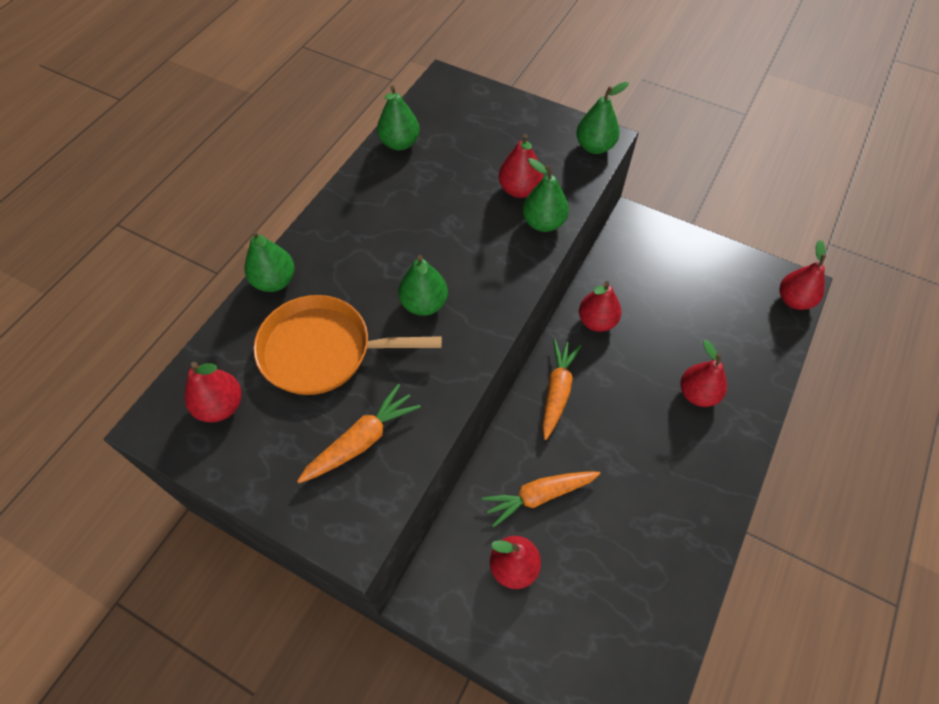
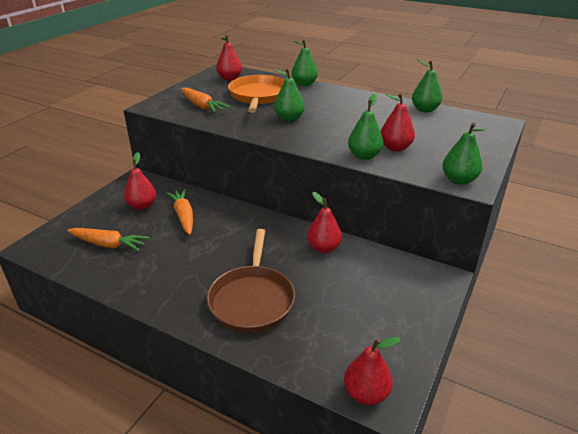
camera: 90 degrees right, 25 degrees down
(557, 391) = (260, 226): orange carrot -> orange carrot (108, 244)
(697, 394) = (252, 299): red pear -> brown pan

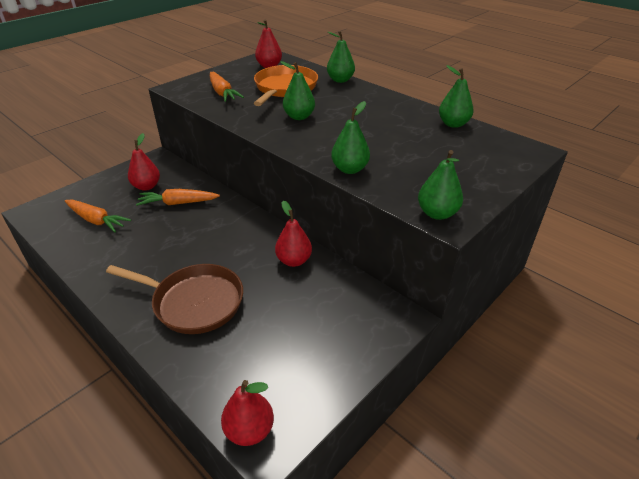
camera: 15 degrees right, 5 degrees up
(184, 216) = (178, 203): orange carrot -> orange carrot turned 90 degrees counterclockwise
(252, 299) = (194, 302): brown pan -> brown pan turned 90 degrees counterclockwise
(395, 148) = (390, 164): red pear -> none

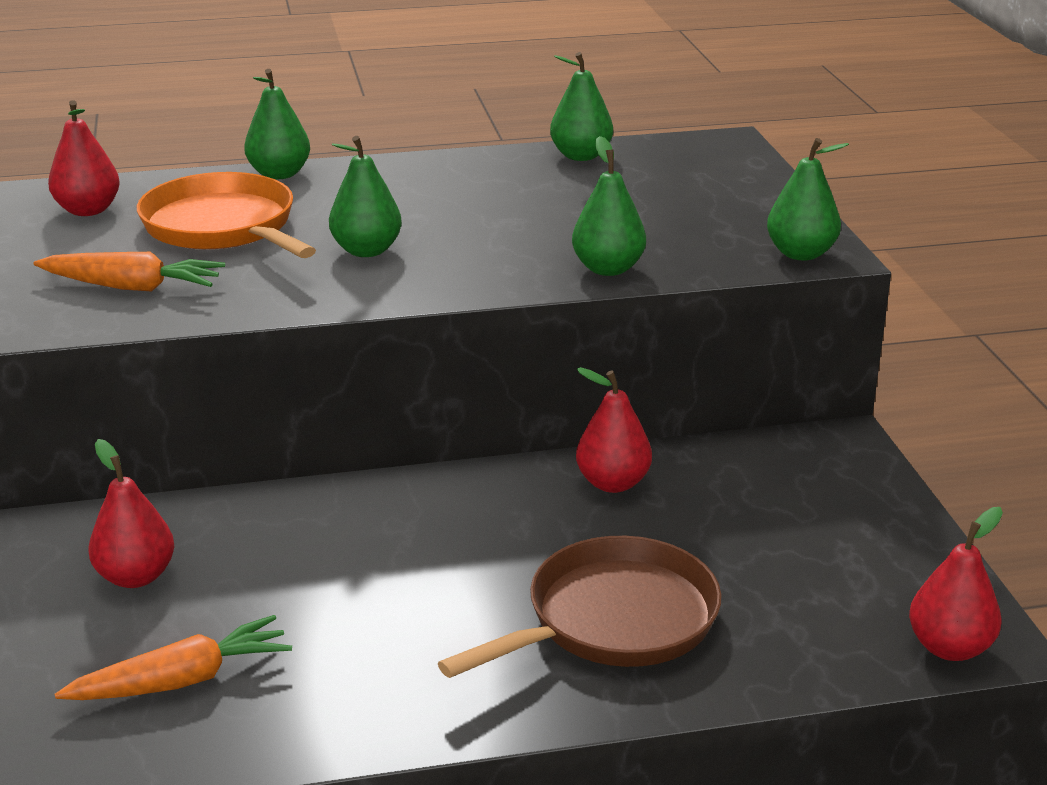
camera: 55 degrees left, 10 degrees down
(178, 203) = (265, 553): orange carrot -> none

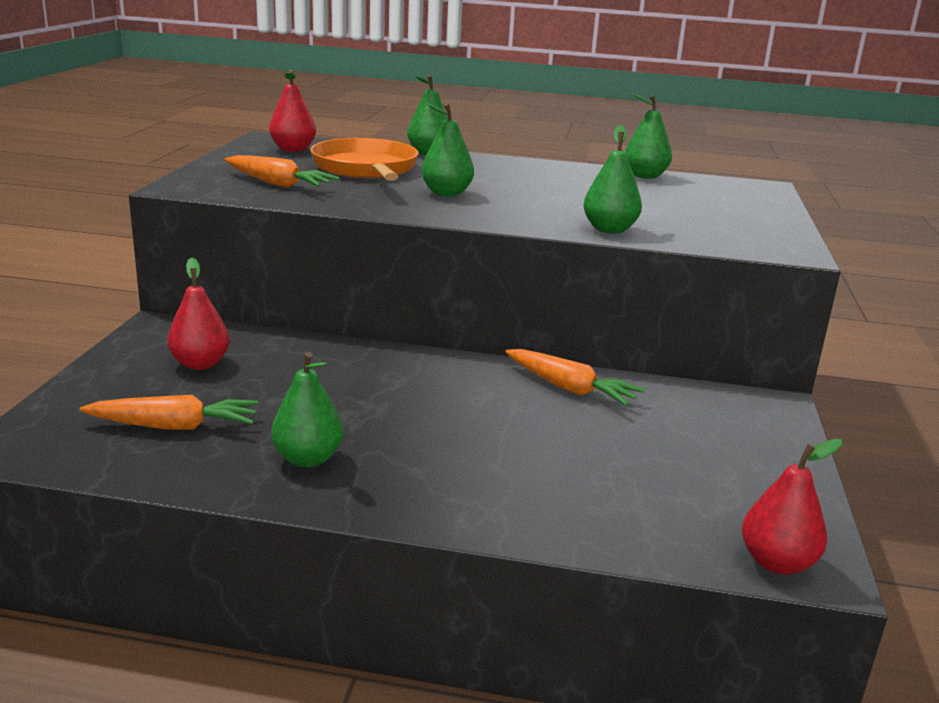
camera: 20 degrees right, 5 degrees down
(613, 483) = (569, 388): red pear -> orange carrot
(613, 620) = (504, 470): brown pan -> none
(800, 254) = (770, 248): green pear -> green pear (308, 459)

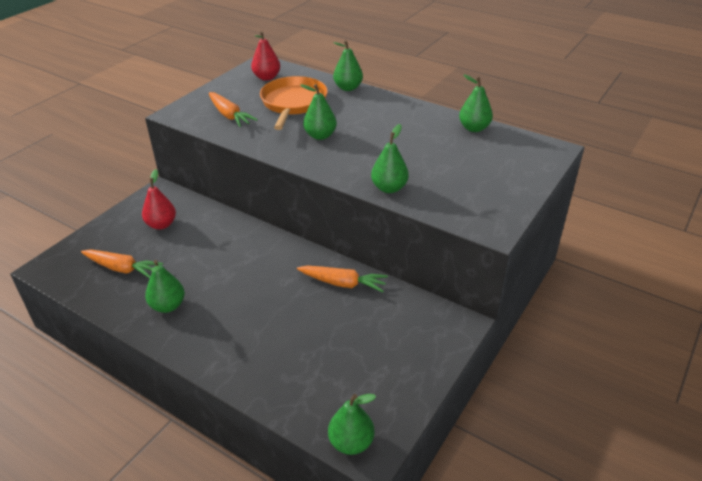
camera: 25 degrees right, 15 degrees up
(569, 388) = (343, 283): orange carrot -> orange carrot turned 45 degrees counterclockwise
(777, 563) = (351, 442): red pear -> green pear

